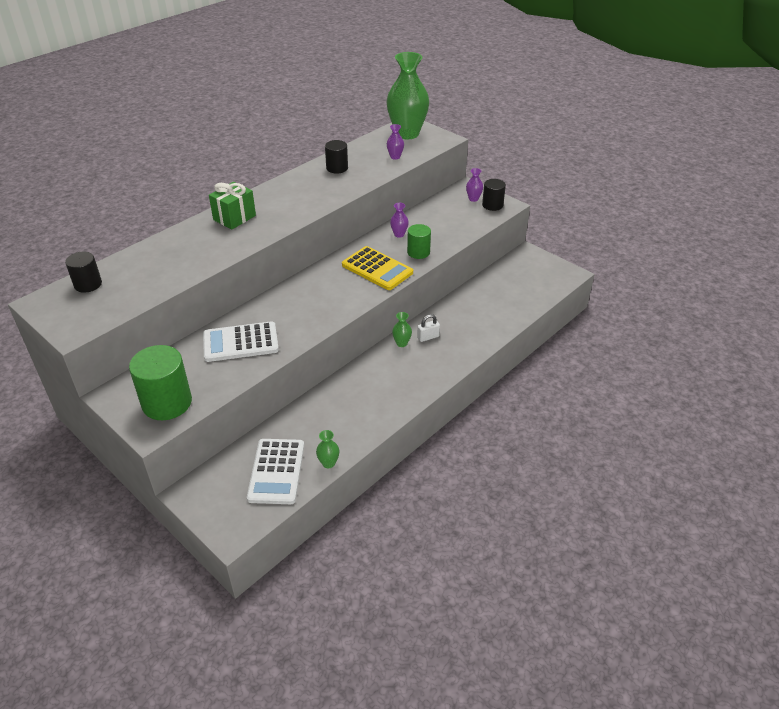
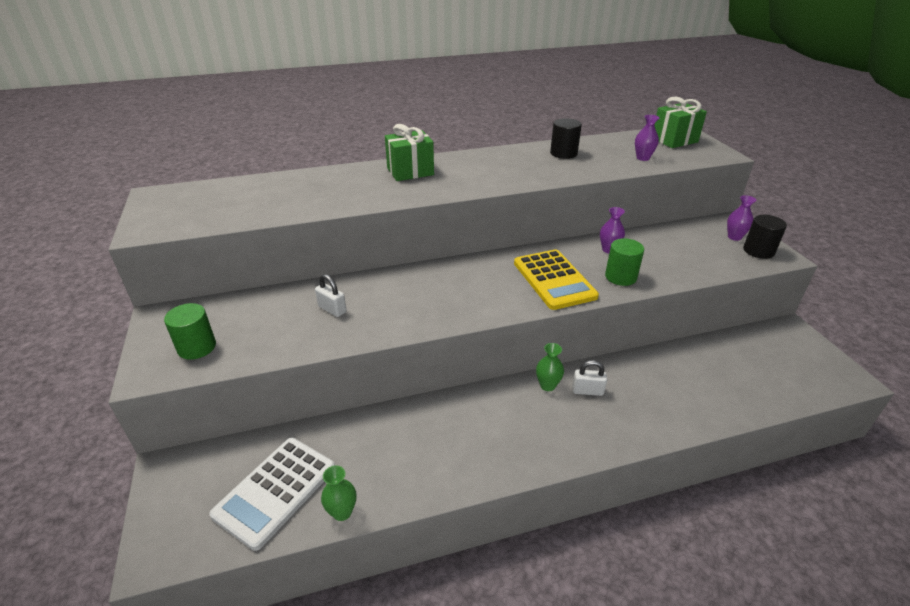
camera: 30 degrees right, 5 degrees down
(88, 284) = (211, 192): black cylinder -> none
(167, 403) = (197, 347): green cylinder -> green cylinder, size x0.58
(240, 342) = (332, 309): white calculator -> white padlock
(407, 134) = (674, 140): green vase -> green gift

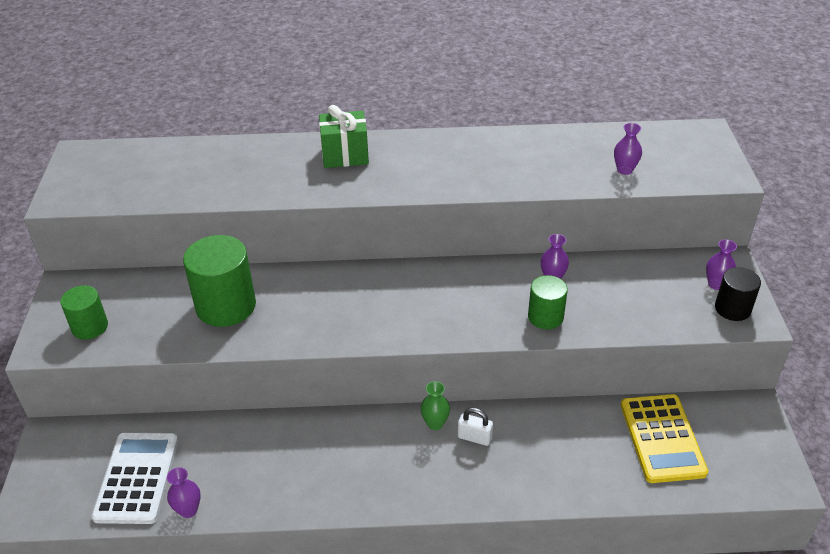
camera: 15 degrees right, 5 degrees up
(276, 491) = (137, 478): white calculator -> white calculator turned 135 degrees clockwise
(332, 309) = (226, 306): white padlock -> green cylinder
(342, 512) = (188, 510): green vase -> purple vase
(554, 280) = (469, 308): yellow calculator -> yellow calculator (662, 438)
(563, 153) = (533, 150): black cylinder -> none
(674, 140) = (684, 145): green gift -> none

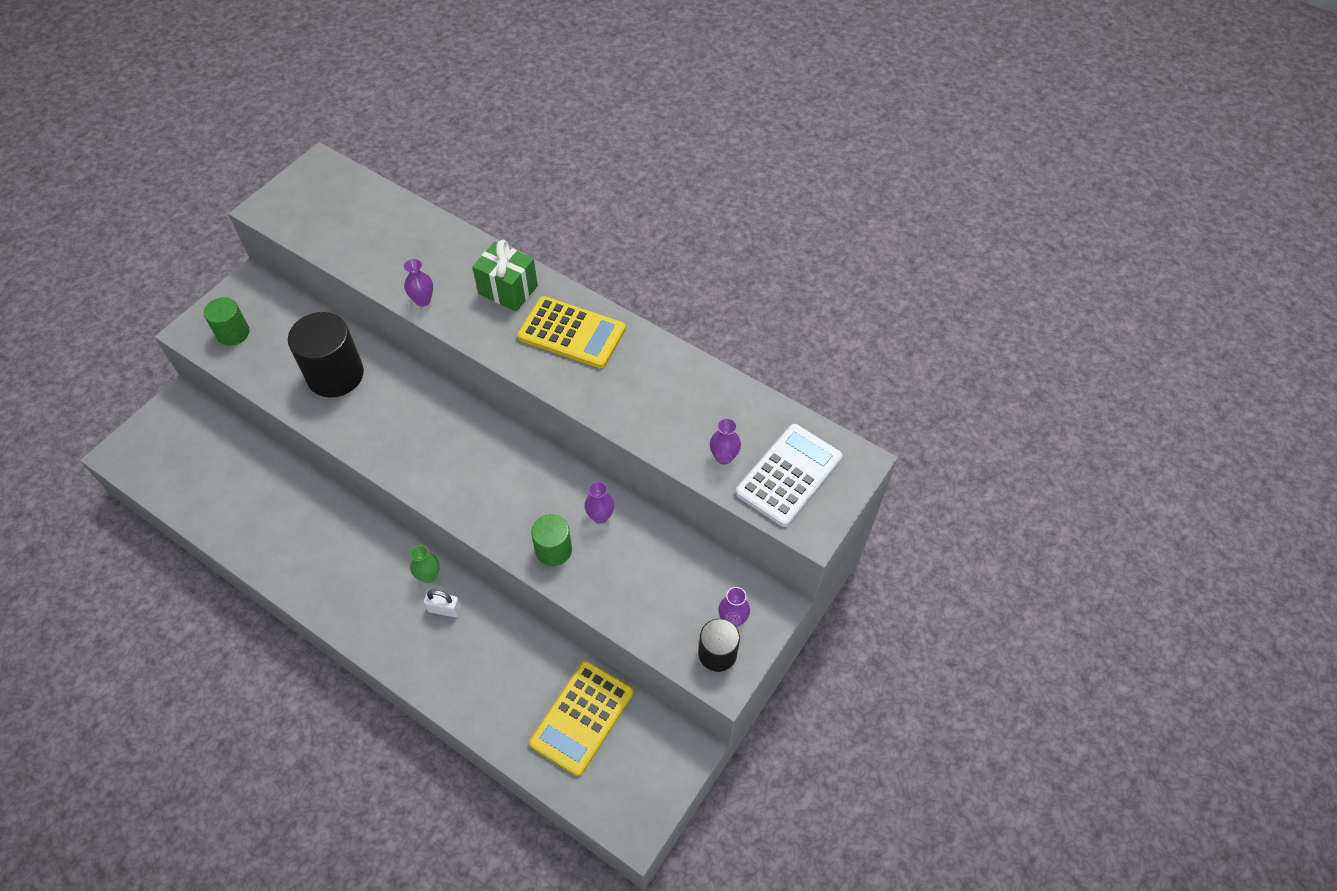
camera: 35 degrees right, 15 degrees up
(137, 478) = (200, 475): white calculator -> white calculator (788, 475)
(188, 510) = (209, 525): purple vase -> purple vase (423, 300)
(226, 306) = (335, 375): green cylinder -> black cylinder
(427, 156) = (572, 333): none -> yellow calculator
(474, 437) = (444, 609): white padlock -> white padlock turned 45 degrees counterclockwise

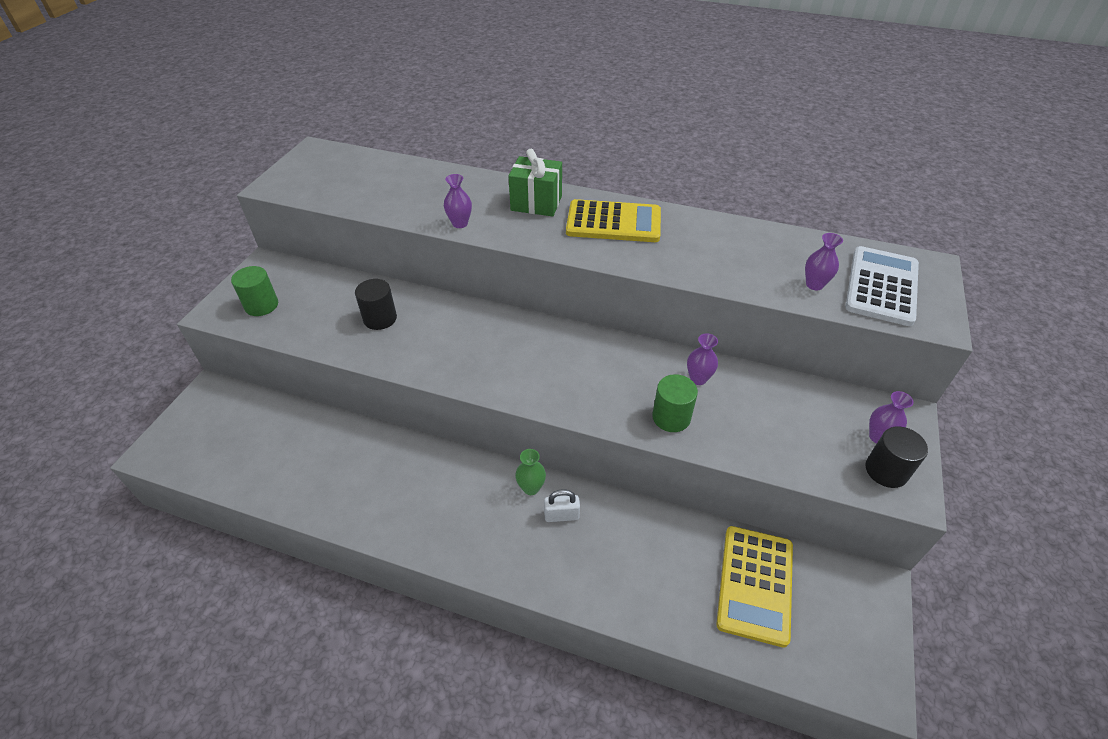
camera: 15 degrees left, 10 degrees down
(335, 375) = (380, 318): black cylinder -> black cylinder, size x0.58

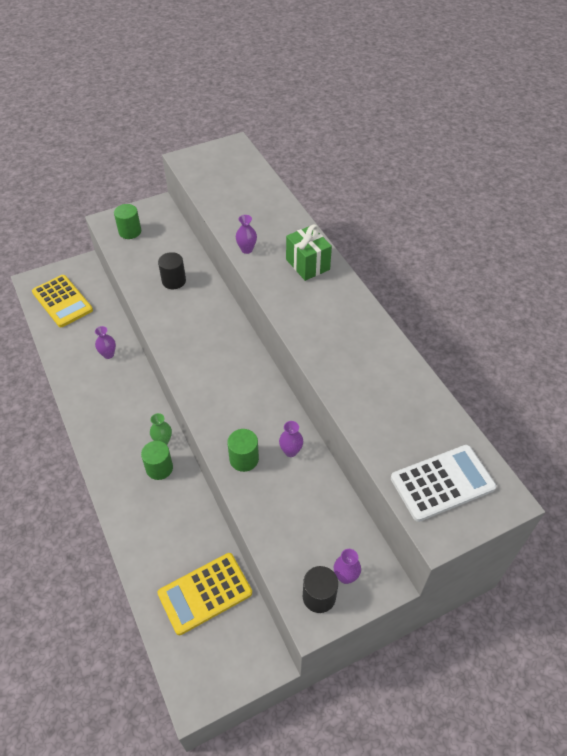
camera: 45 degrees right, 5 degrees up
(561, 515) = (159, 468): white padlock -> green cylinder
(613, 222) = (335, 310): yellow calculator -> yellow calculator (62, 301)
(814, 285) = (397, 445): purple vase -> purple vase (108, 354)

